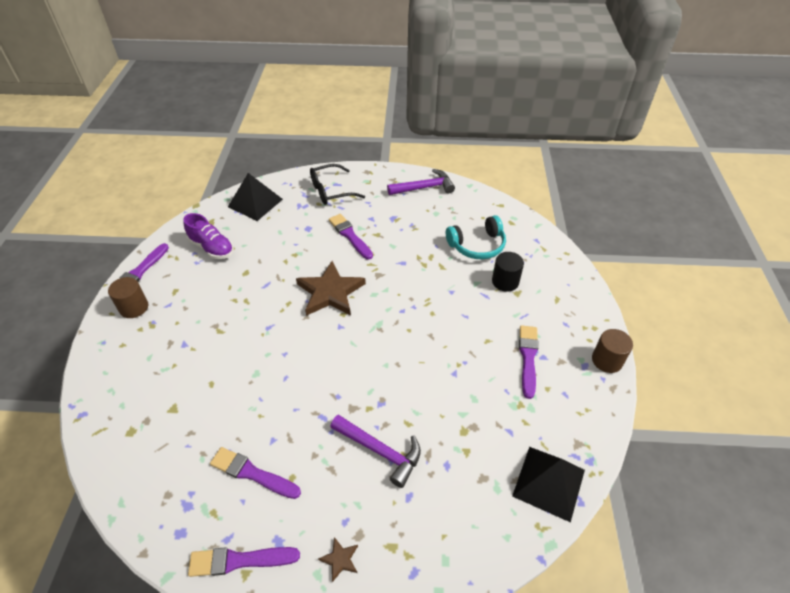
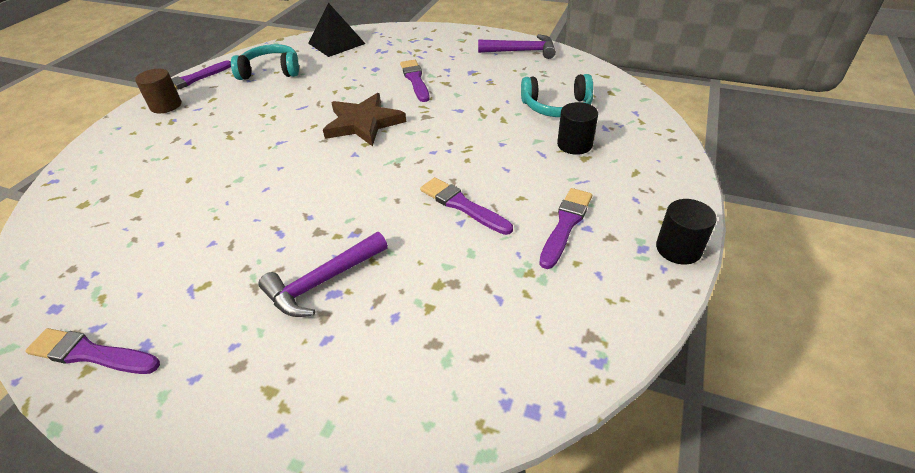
camera: 20 degrees right, 5 degrees down
(212, 248) = (271, 71): purple shoe -> turquoise headphones
(252, 473) = (168, 269): purple brush -> purple brush (462, 205)
(330, 191) = (418, 43): black glasses -> none
(340, 559) = (199, 386): brown star -> none
(380, 451) = (322, 282): purple hammer -> purple hammer turned 90 degrees clockwise
(549, 483) = (524, 373): black pyramid -> none
(607, 360) = (678, 249): brown cylinder -> black cylinder

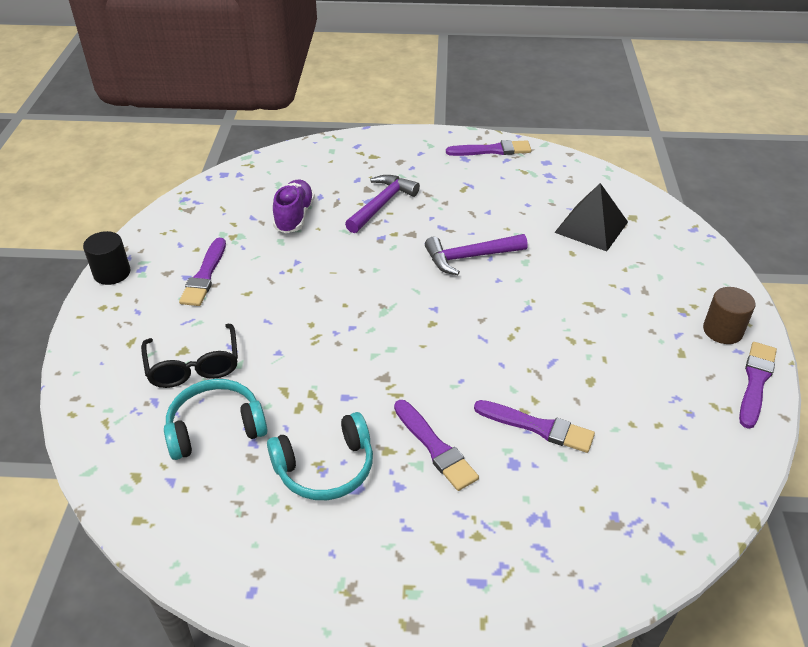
camera: 160 degrees right, 0 degrees up
(271, 71) = (666, 423): turquoise headphones -> turquoise headphones (325, 468)
(336, 43) = (636, 526): black pyramid -> black pyramid (591, 227)
(363, 123) = (454, 351): brown star -> none
(442, 287) = (294, 216): none -> purple shoe
(462, 205) = (299, 275): purple brush -> purple brush (538, 427)
(522, 51) = (284, 570): purple hammer -> purple hammer (469, 257)
(574, 144) = (194, 366): black cylinder -> black glasses

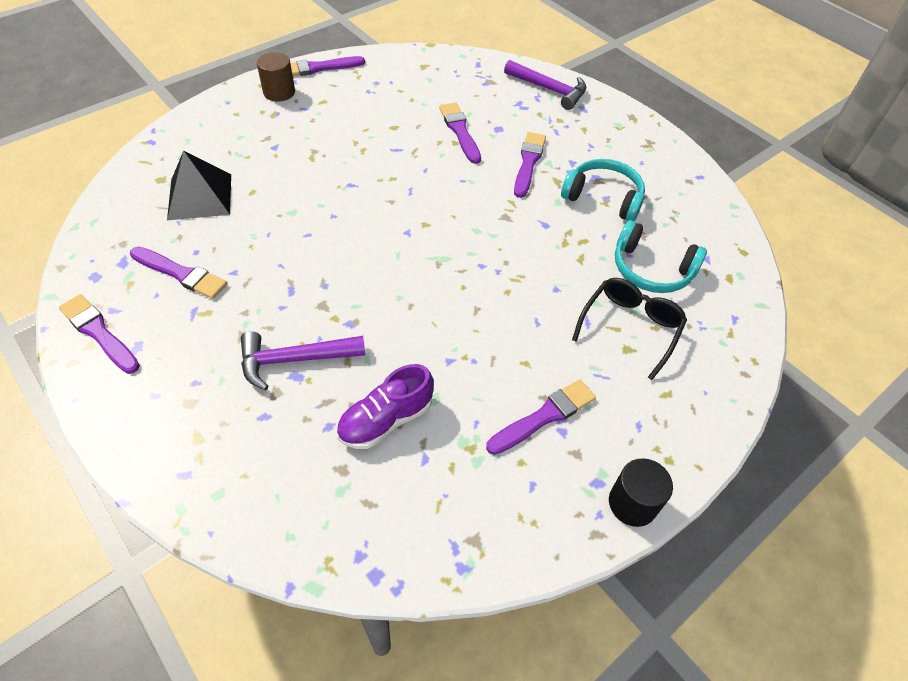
camera: 135 degrees left, 10 degrees up
(469, 257) = (319, 247): purple hammer -> purple hammer (549, 89)
(511, 191) = (181, 274): none -> purple brush

